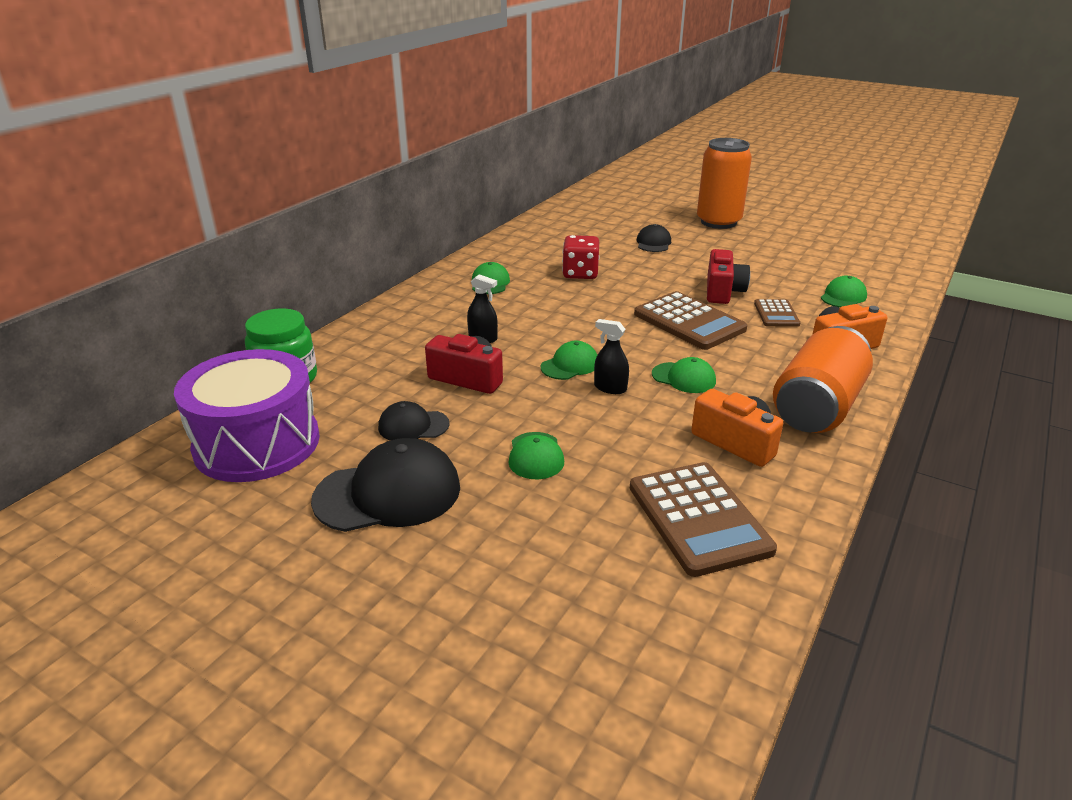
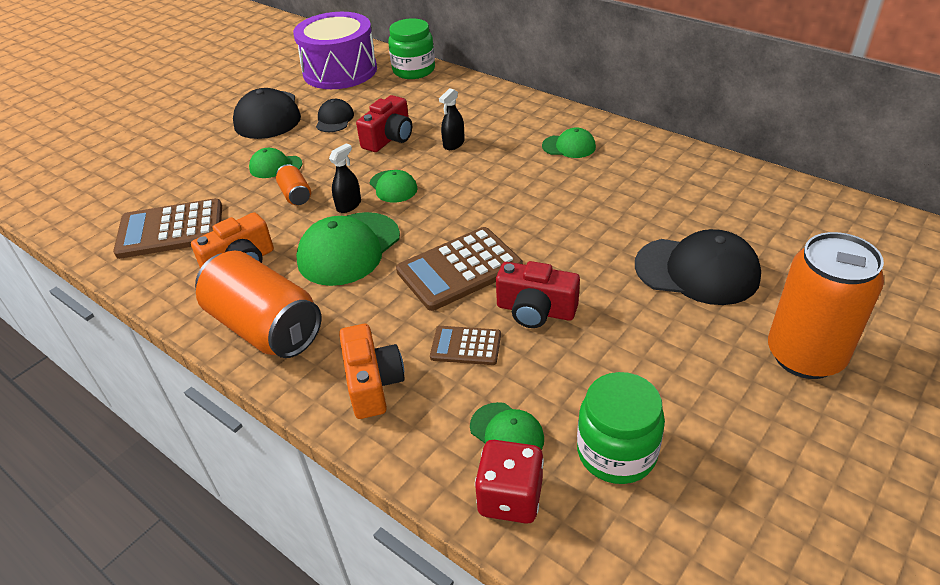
camera: 100 degrees right, 10 degrees up
(580, 274) = (591, 203): red dice -> red dice (510, 498)
(598, 427) = (295, 195): none -> orange can
(653, 243) = (697, 271): black cap -> black cap, size x1.84
(683, 378) = (349, 249): green cap -> green cap, size x1.84
(830, 267) = (616, 452): none -> green jar

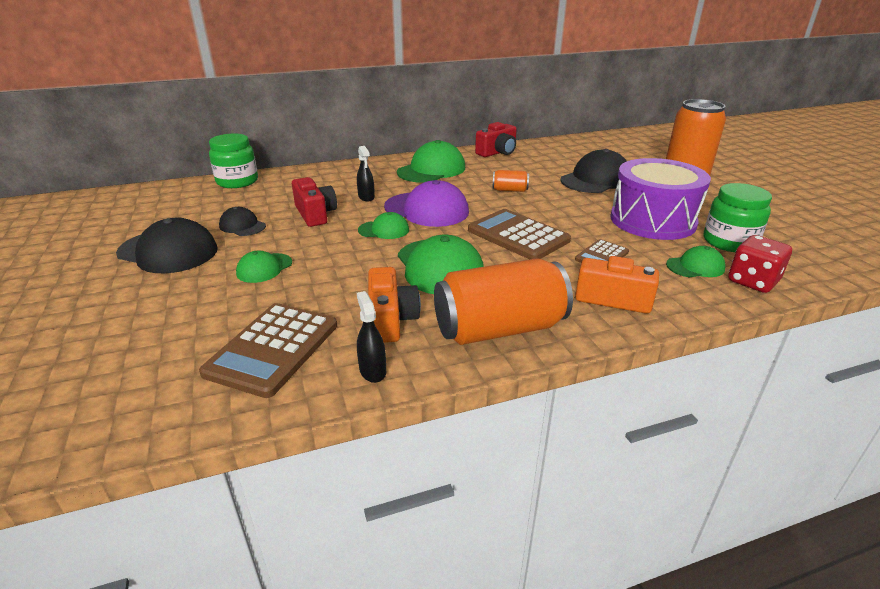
camera: 60 degrees left, 10 degrees down
(295, 195) = (327, 270): orange can -> orange can (509, 190)
(340, 71) = (169, 205): purple drum -> purple drum (652, 220)
(349, 205) = (380, 252): black spray bottle -> black spray bottle (372, 371)
(459, 269) = (518, 235): brown calculator -> brown calculator turned 135 degrees clockwise
(462, 189) = (426, 210): none -> purple cap
(535, 310) = (587, 226): red camera -> red camera (497, 152)
(569, 146) = (431, 170): green cap -> green cap, size x1.84

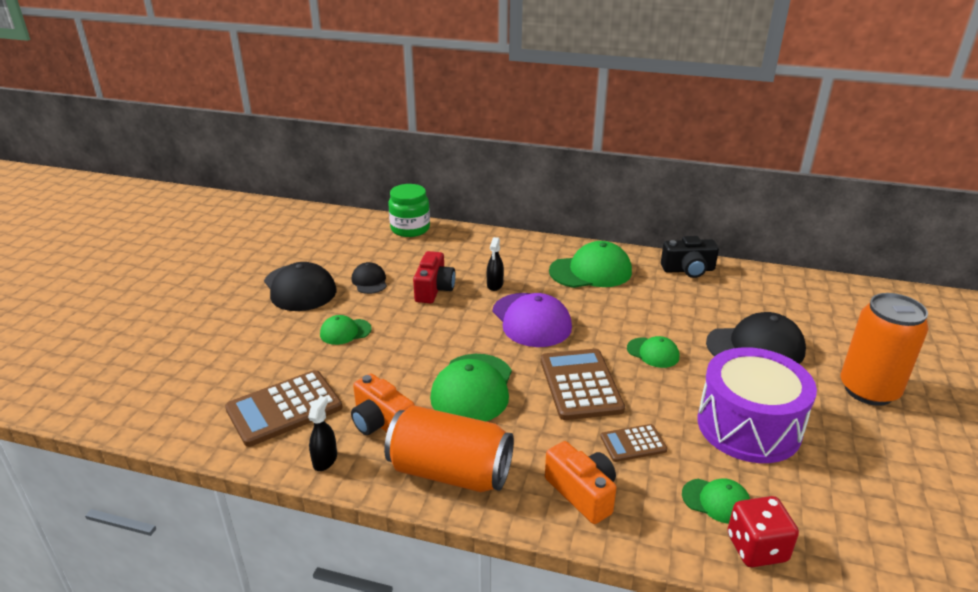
camera: 35 degrees right, 0 degrees up
(384, 230) = (470, 329): green cap -> green cap (653, 353)
(391, 320) = (381, 423): orange camera -> orange camera turned 105 degrees clockwise
(497, 152) = (688, 270): red camera -> black camera
(509, 190) = (639, 326): orange can -> none
(729, 242) = (803, 491): green jar -> none

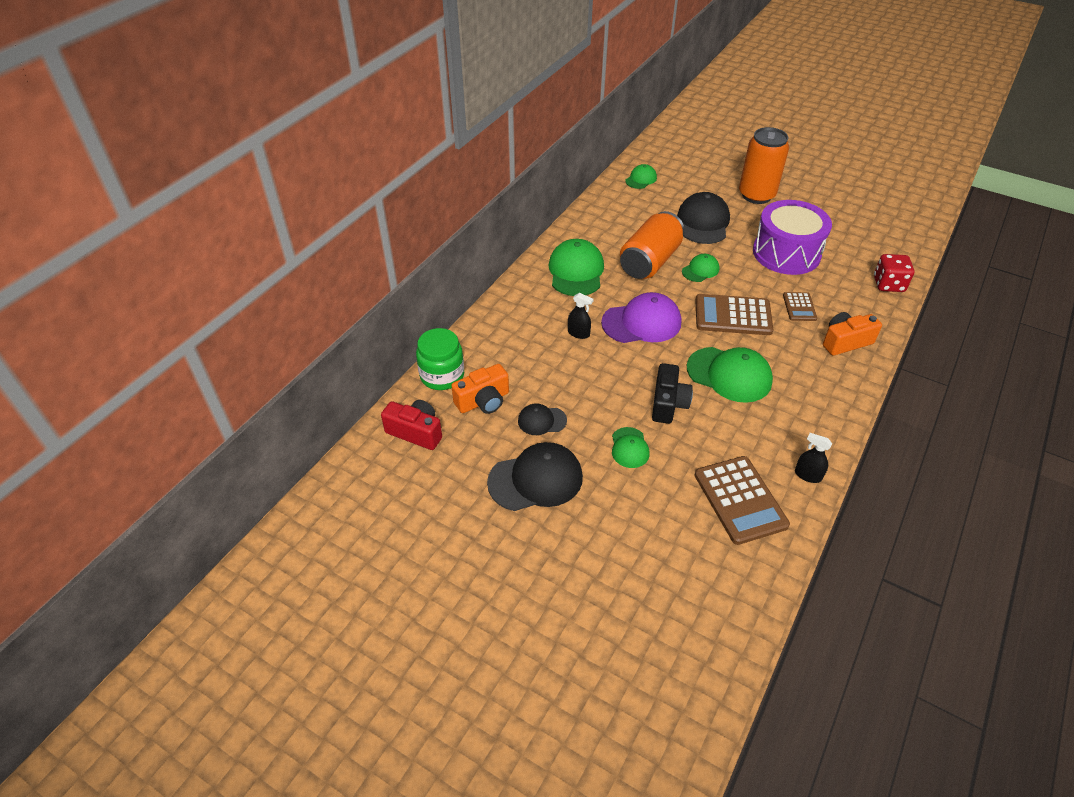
camera: 75 degrees left, 15 degrees up
(381, 423) = (765, 435): orange camera -> orange camera (483, 401)
(434, 289) = (573, 375): red camera -> red camera (416, 432)
(450, 472) = (823, 403): orange can -> orange can (649, 261)
(688, 270) = (592, 220): black camera -> black camera (668, 403)
(716, 501) = (852, 287): green cap -> green cap (641, 179)

